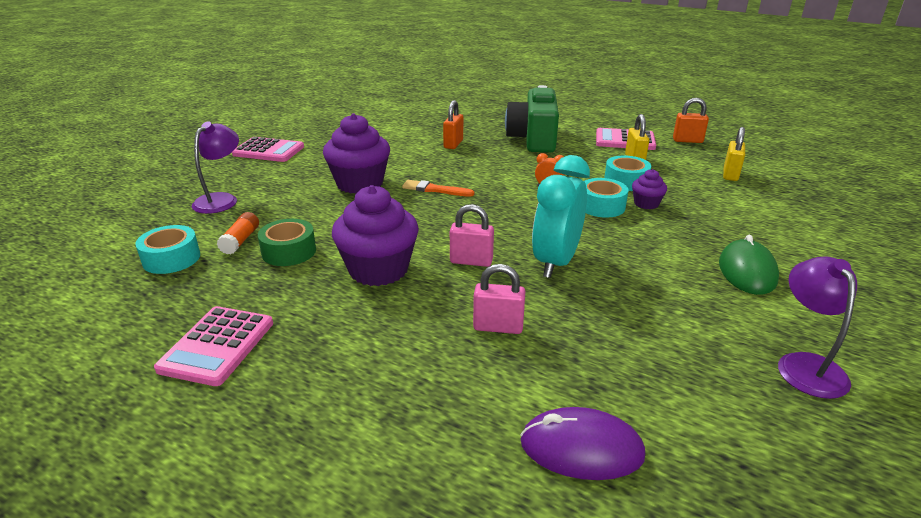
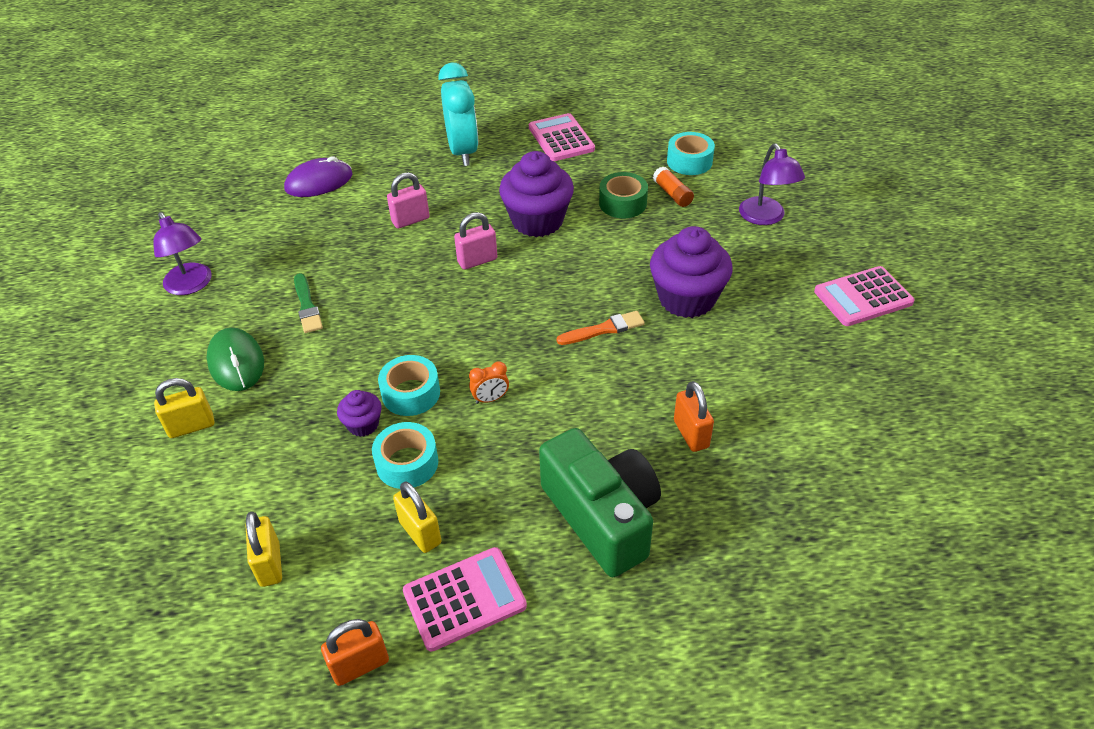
camera: 145 degrees right, 15 degrees up
(555, 262) = (409, 292): turquoise clock -> turquoise clock (463, 152)
(663, 289) = (307, 306): none -> green brush
(790, 245) = (191, 426): none -> yellow padlock

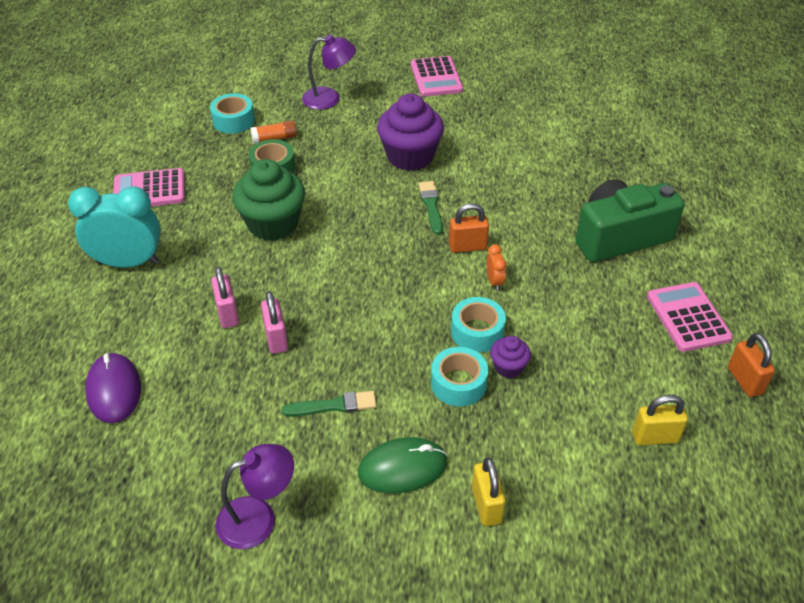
camera: 80 degrees left, 0 degrees up
(407, 463) = (556, 340): turquoise tape -> turquoise tape (458, 383)
(420, 532) = (628, 337): yellow padlock -> none
(477, 261) = (314, 271): pink padlock -> pink padlock (276, 338)
(537, 221) = (273, 224): purple cupcake -> green cupcake
(604, 329) = (431, 206): orange brush -> green brush
(691, 434) = (550, 181): orange padlock -> orange padlock (467, 247)

